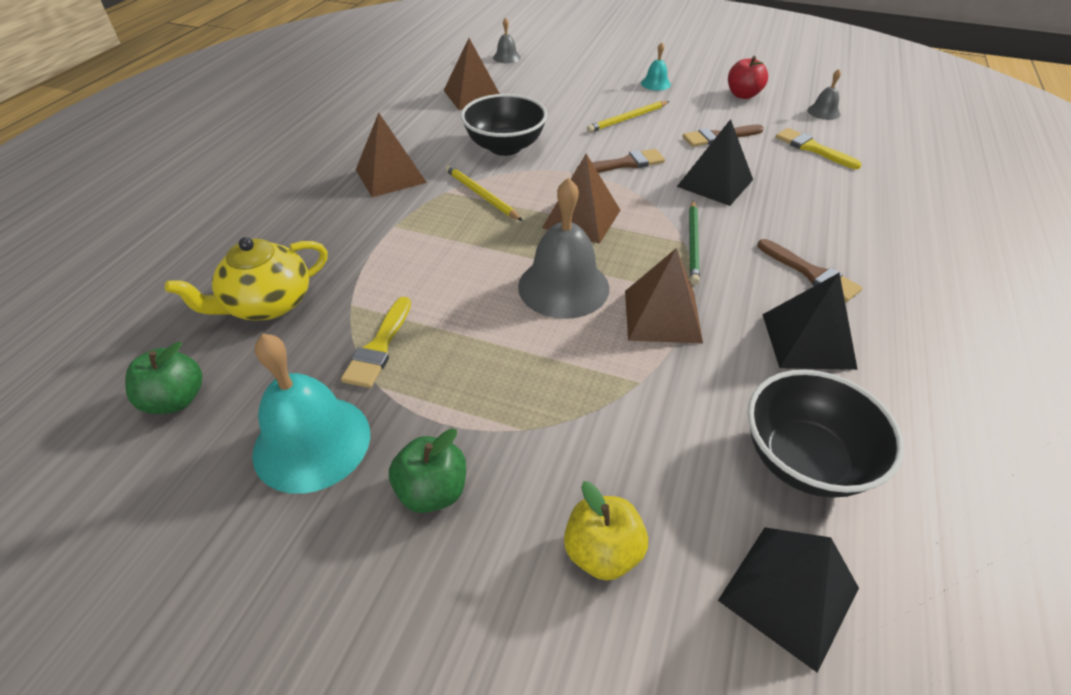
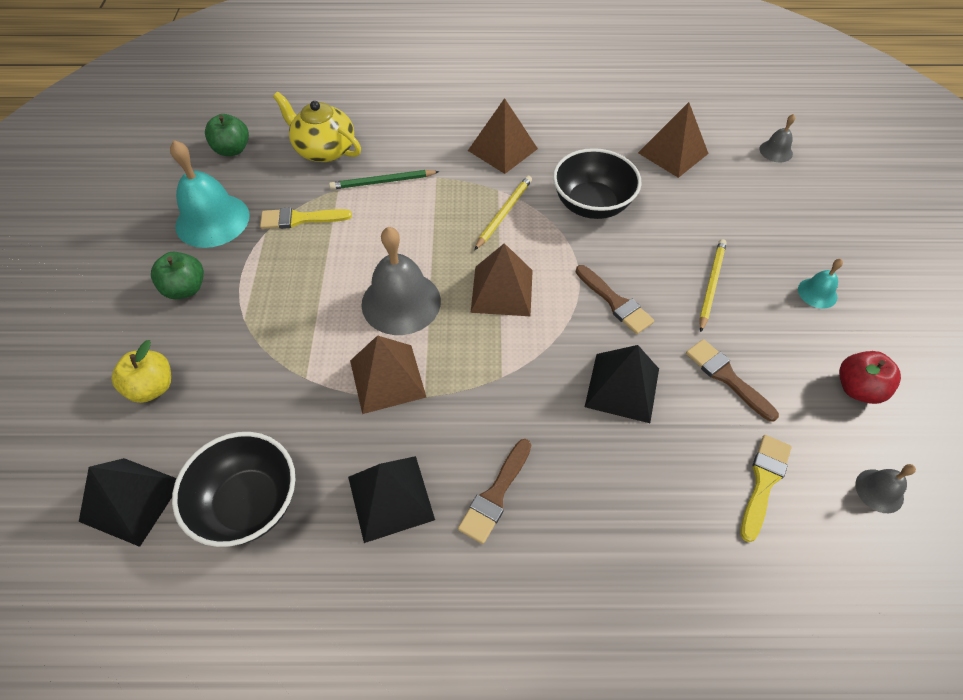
camera: 70 degrees right, 10 degrees up
(627, 119) = (711, 284): yellow pencil -> yellow pencil turned 75 degrees clockwise
(693, 243) = (501, 384): green pencil -> green pencil (382, 182)

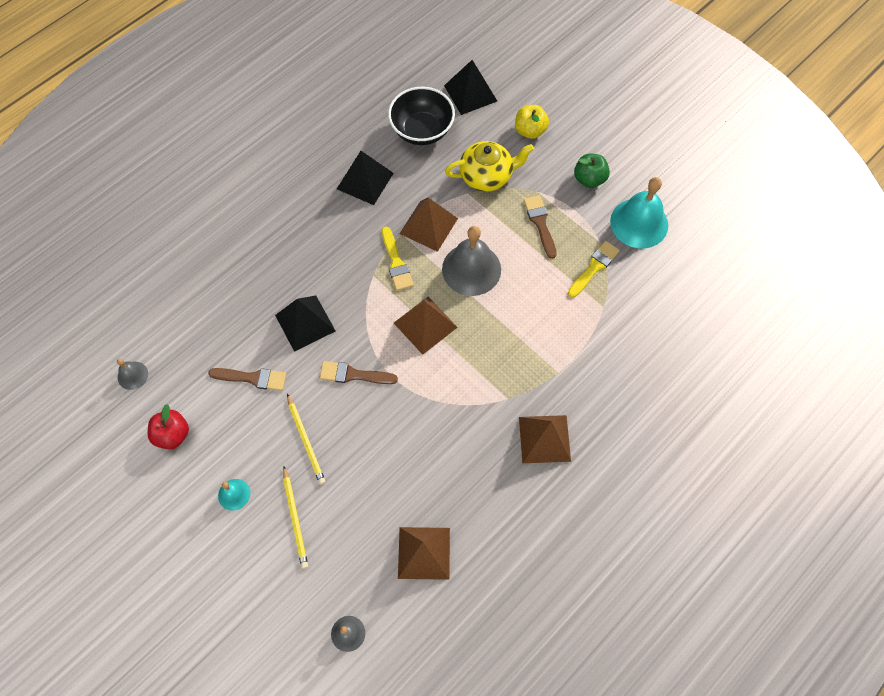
camera: 135 degrees right, 10 degrees up
(232, 150) = (706, 275): green apple -> none
(324, 149) = (654, 327): yellow teapot -> yellow teapot (487, 176)
(382, 182) = (585, 337): green pencil -> none
(495, 494) = (320, 220): brown brush -> brown brush (540, 223)
(504, 213) = (483, 382): yellow pencil -> yellow pencil (295, 518)
(591, 205) = (435, 442): black bowl -> none
(763, 482) = (195, 331): yellow brush -> yellow brush (396, 262)

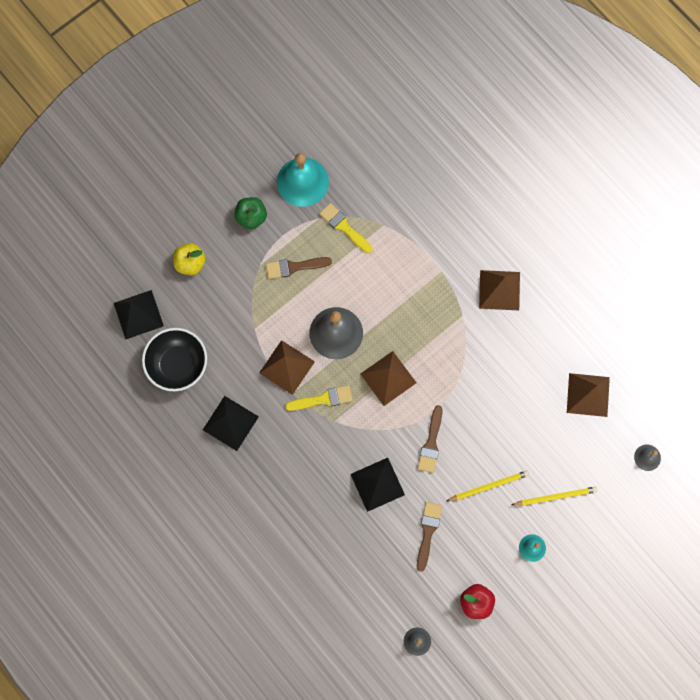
camera: 85 degrees left, 10 degrees up
(487, 176) = (238, 309): yellow teapot -> none

